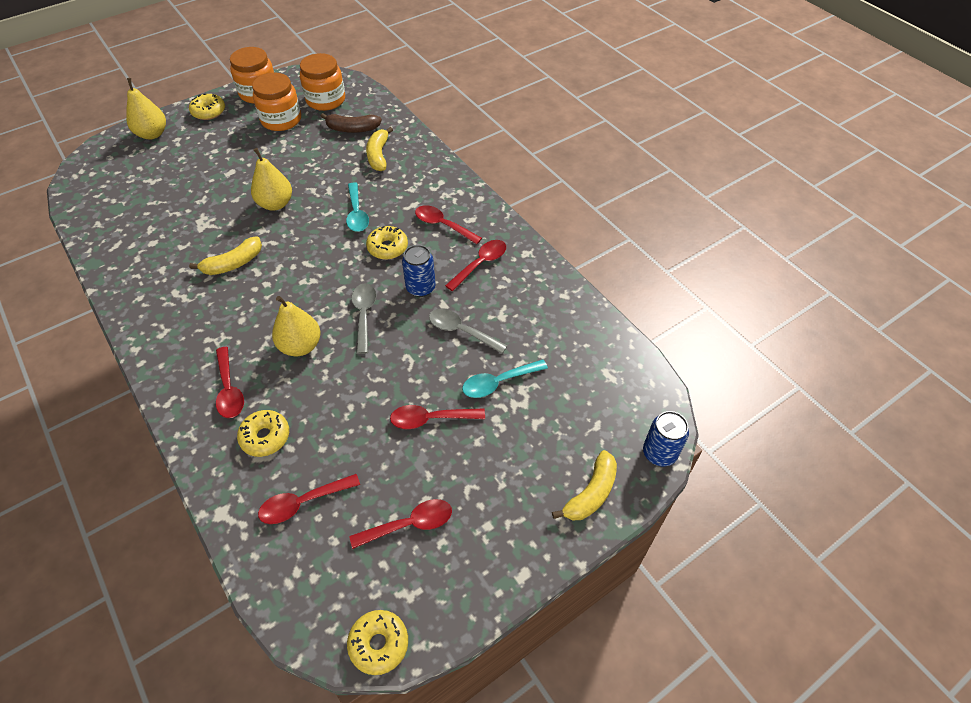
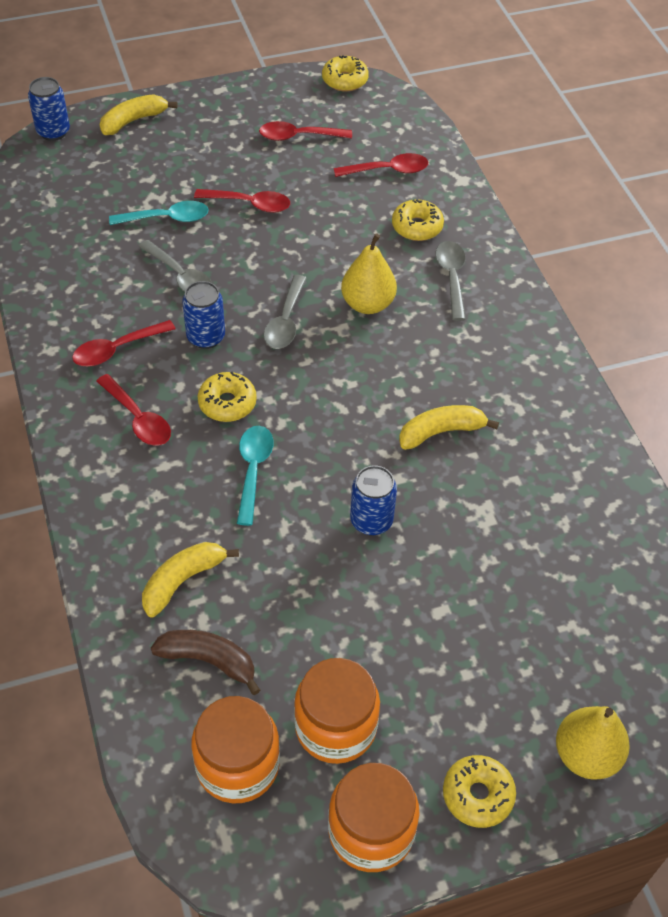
camera: 165 degrees left, 0 degrees up
(229, 390) = (451, 278): red spoon -> grey spoon
(276, 204) = (371, 521): yellow pear -> blue can
(378, 155) = (183, 581): yellow banana -> yellow banana turned 150 degrees counterclockwise

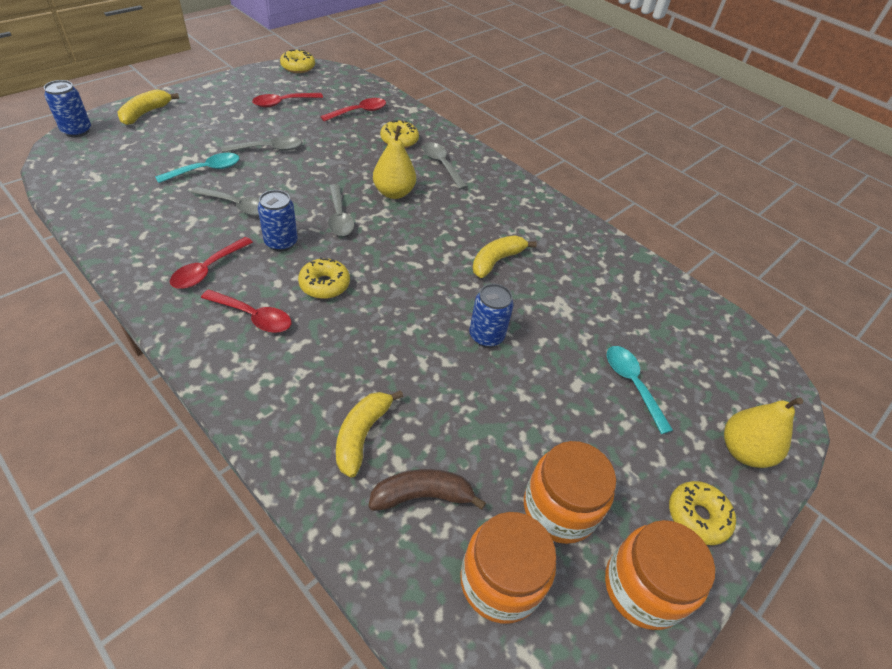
camera: 30 degrees left, 5 degrees down
(250, 204) = (268, 149): red spoon -> grey spoon
(253, 470) = (373, 327): turquoise spoon -> turquoise spoon (632, 384)

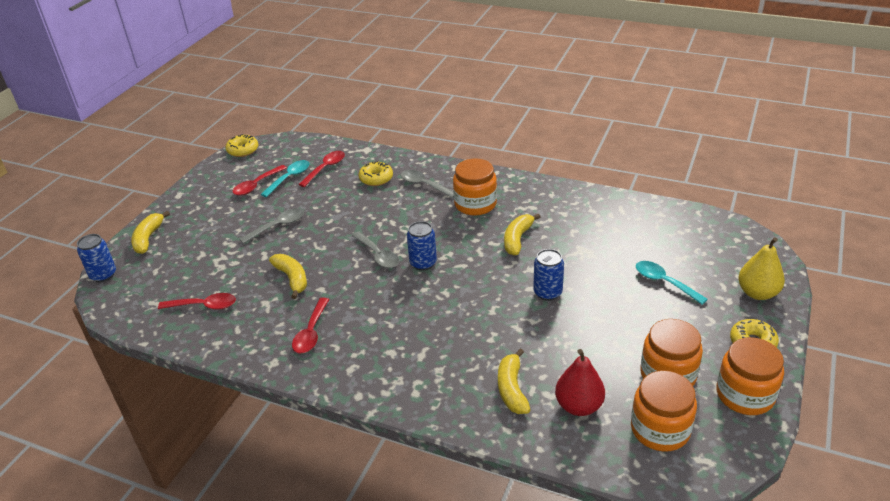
camera: 15 degrees left, 10 degrees down
(206, 170) = (242, 262): turquoise spoon -> turquoise spoon (289, 178)
(237, 206) = (292, 279): grey spoon -> yellow banana
(253, 316) = (374, 349): red spoon -> red spoon (204, 306)
(281, 242) = (349, 291): blue can -> blue can (423, 263)
(324, 284) = (407, 306): yellow donut -> none
(394, 193) = (404, 221): yellow pear -> none
(422, 496) = (578, 406): brown banana -> red pear
(479, 205) = (475, 204): none -> orange jar

